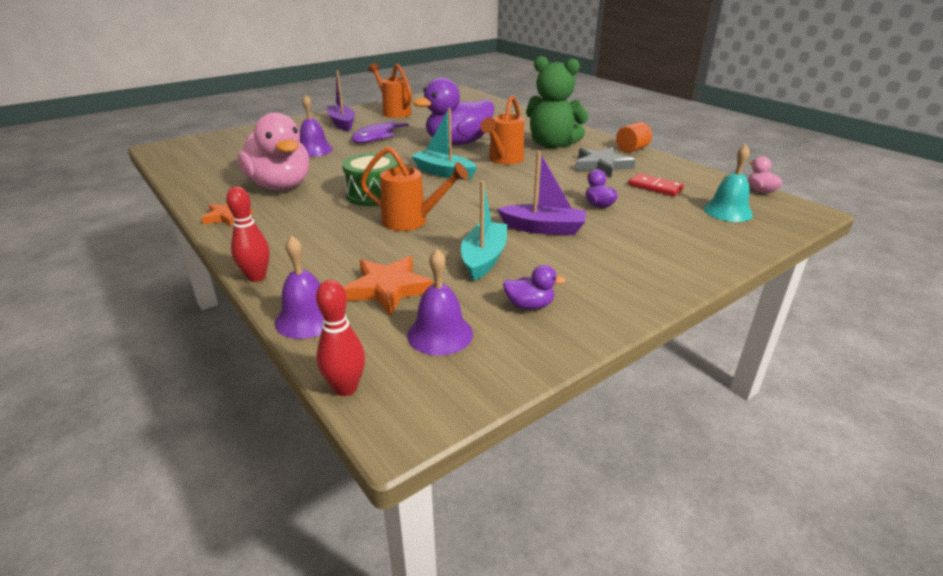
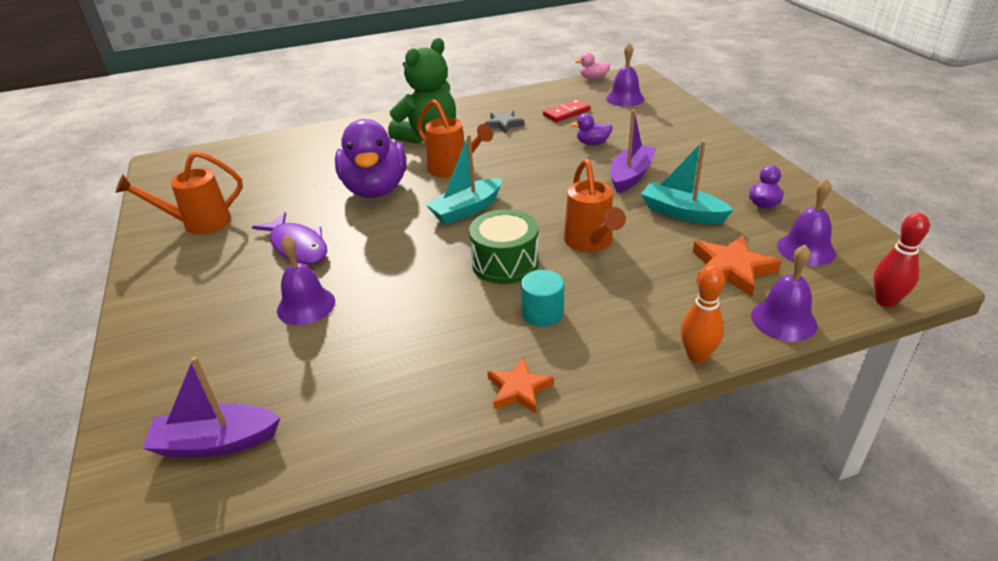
camera: 70 degrees left, 5 degrees up
(256, 277) = (697, 356): red bowling pin -> orange bowling pin
(280, 186) = (433, 339): pink duck -> none
(311, 214) = (542, 313): none -> turquoise cylinder
(342, 123) = (203, 274): purple boat -> purple boat (216, 442)
(412, 221) = (591, 243): orange watering can -> orange watering can turned 135 degrees clockwise
(602, 166) = (503, 124): grey star -> grey star, size x0.66
(632, 149) = (472, 103): orange cylinder -> none
(727, 211) = (625, 98): turquoise bell -> purple bell

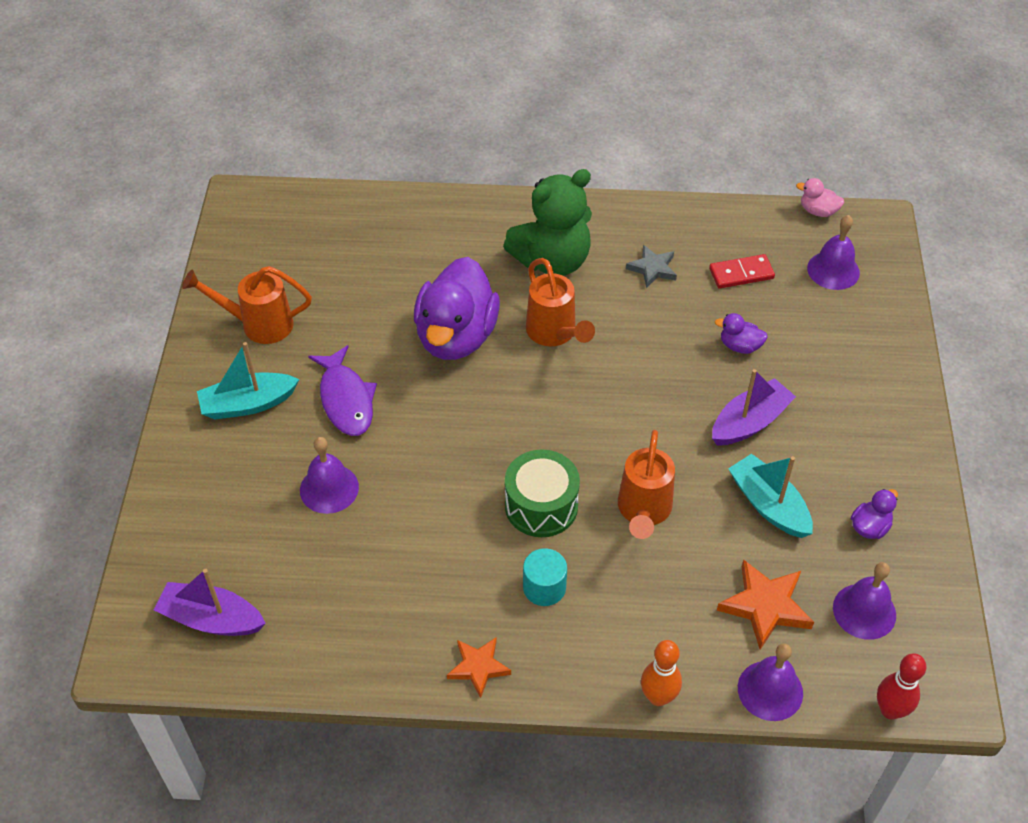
camera: 20 degrees right, 15 degrees up
(466, 210) = (539, 409): turquoise boat -> turquoise boat (248, 404)

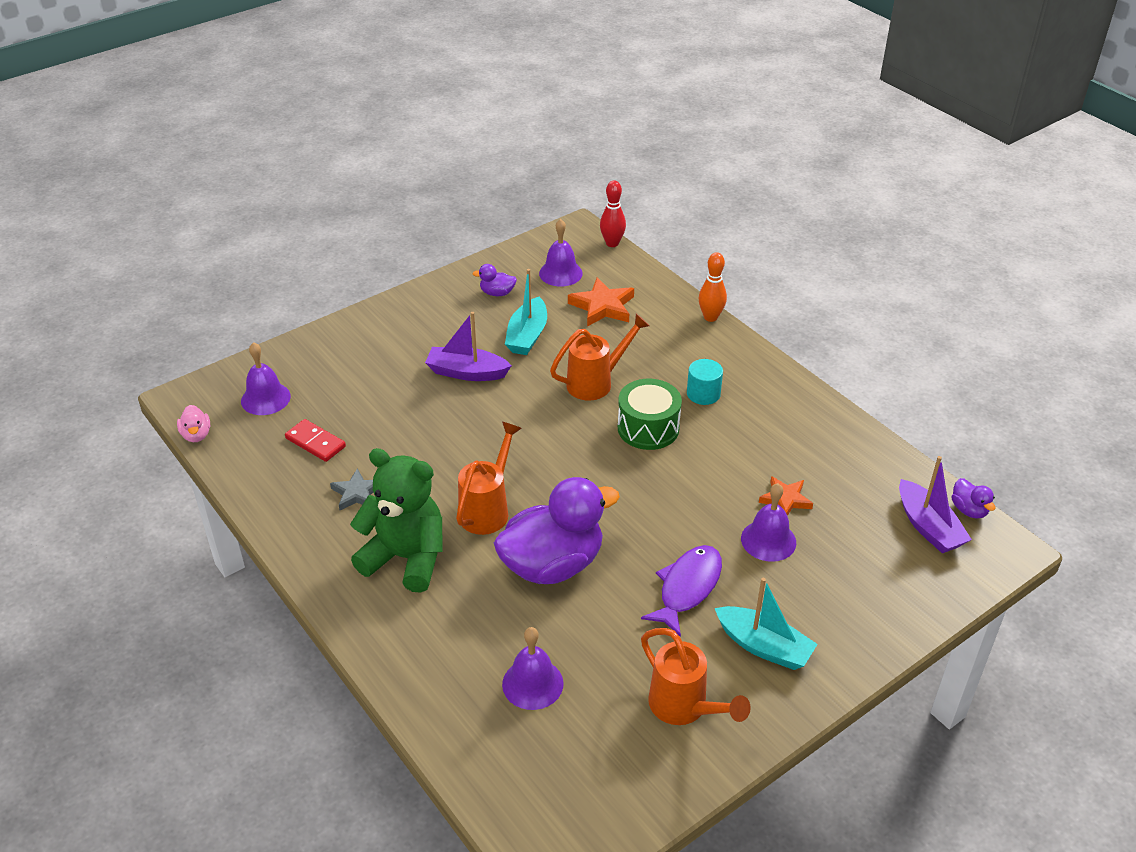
camera: 130 degrees left, 10 degrees down
(478, 667) = (788, 390): orange star -> orange star (785, 499)
(740, 346) = (397, 408): purple duck -> purple duck (969, 510)
(770, 690) = (653, 283): purple bell -> purple bell (532, 684)

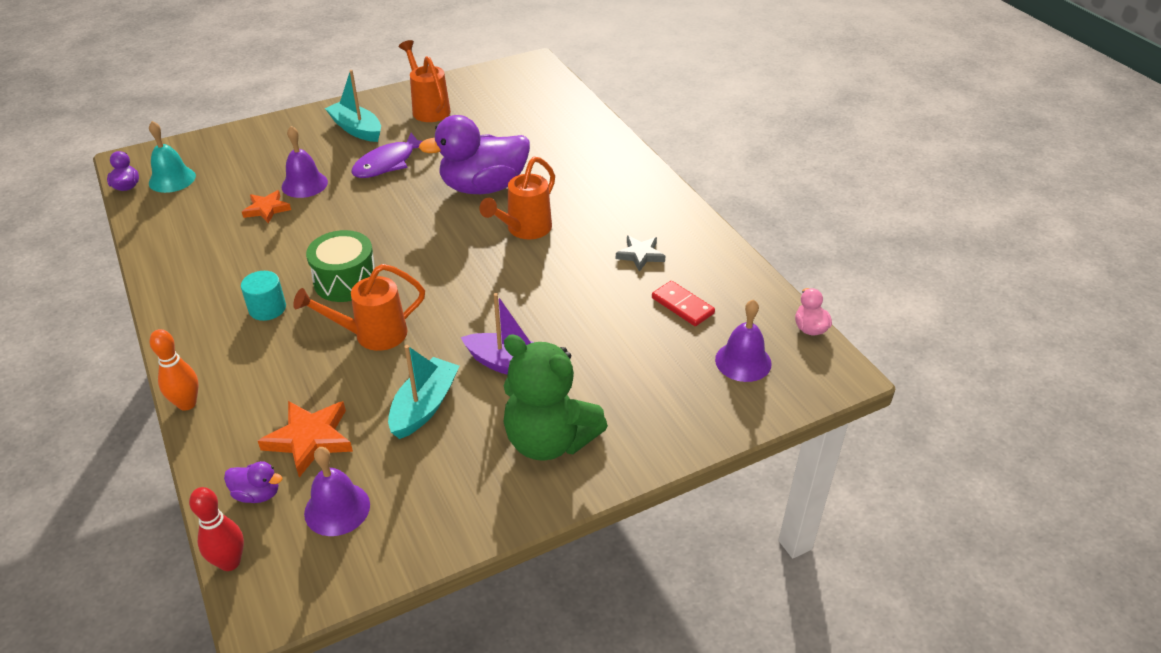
camera: 170 degrees left, 0 degrees up
(406, 558) = (600, 203): green teddy bear -> green teddy bear (549, 440)
(497, 293) = (440, 483): purple duck -> purple duck (257, 494)
(532, 684) = (522, 128): purple bell -> none
(928, 527) = (172, 179): purple boat -> turquoise bell

